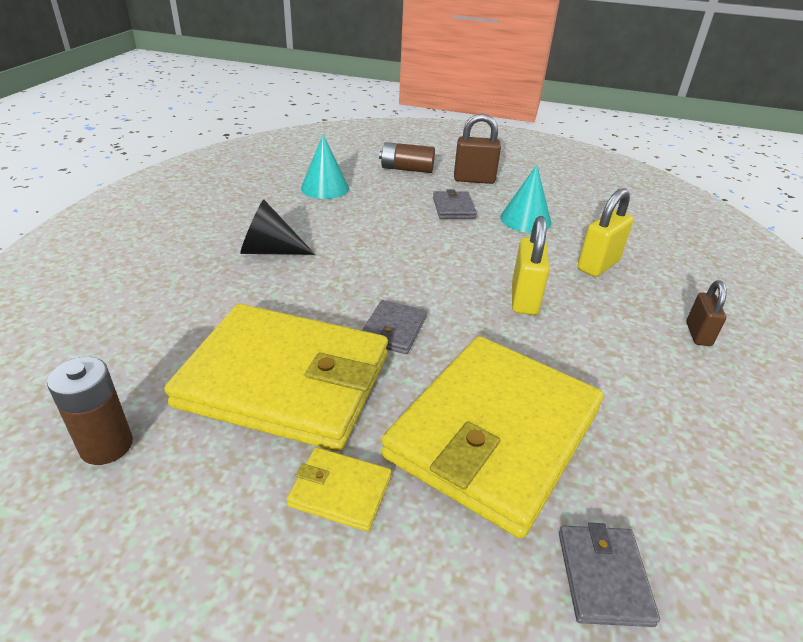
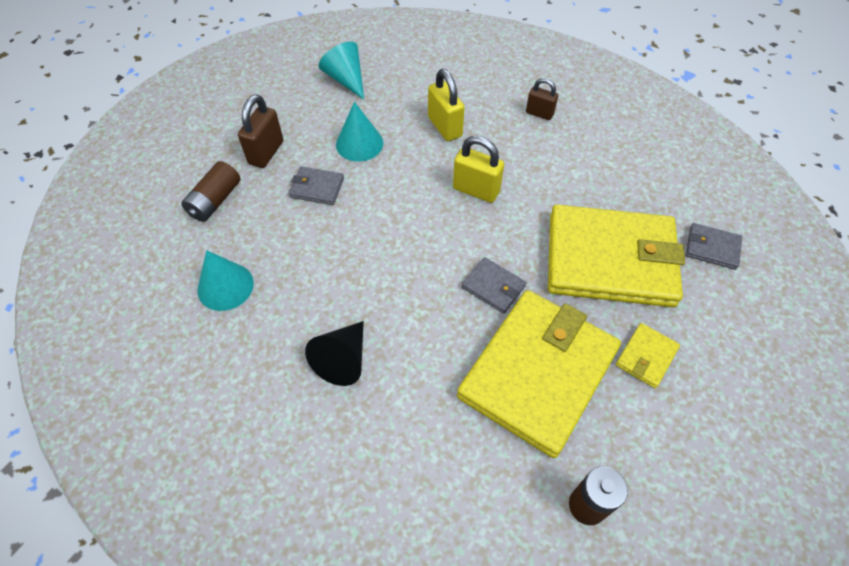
camera: 70 degrees left, 20 degrees up
(494, 433) = (610, 260): yellow wallet -> yellow wallet turned 45 degrees counterclockwise
(601, 200) = (346, 79): none -> turquoise cone

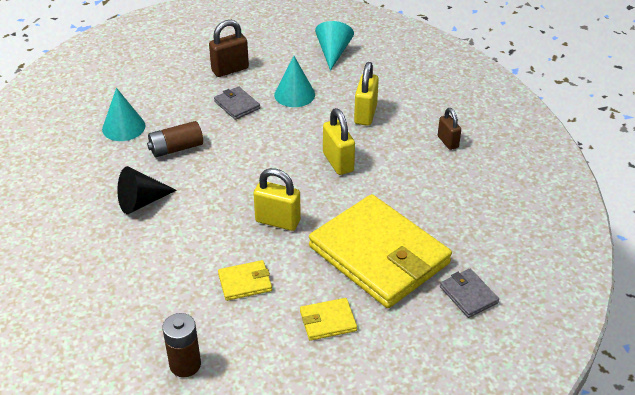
camera: 40 degrees right, 15 degrees down
(215, 200) = (170, 80): brown battery -> brown battery (176, 148)
(493, 287) = (278, 221): grey wallet -> yellow padlock
(538, 373) = (245, 282): yellow wallet -> yellow wallet, size x0.40

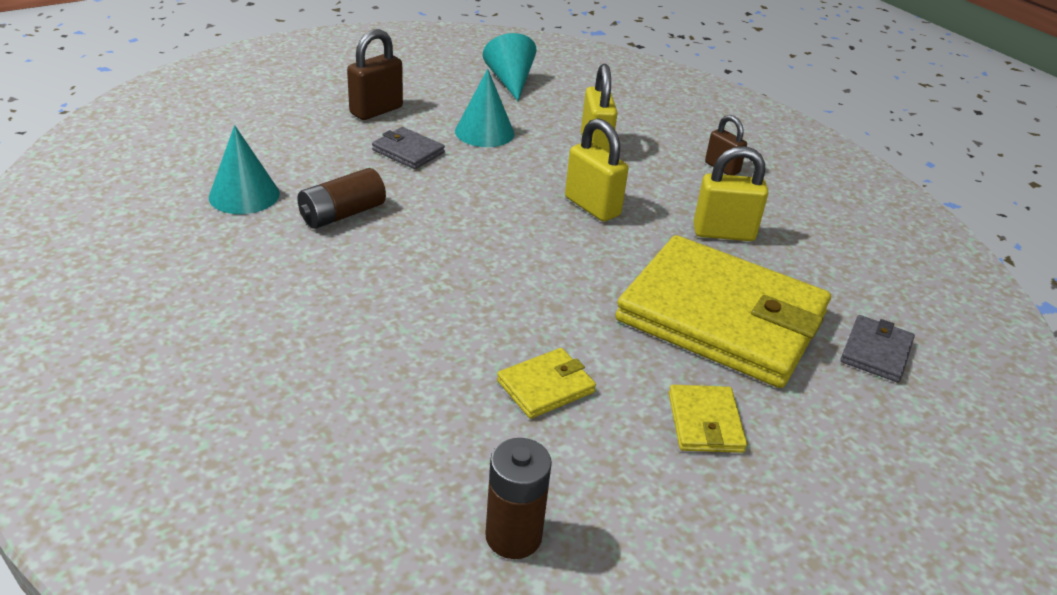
camera: 20 degrees left, 5 degrees down
(141, 202) = (319, 293): black cone -> none
(278, 221) = (549, 292): yellow padlock -> yellow padlock (723, 233)
(328, 321) = (705, 422): yellow wallet -> yellow wallet turned 60 degrees counterclockwise
(468, 295) = (876, 352): grey wallet -> grey wallet turned 75 degrees clockwise

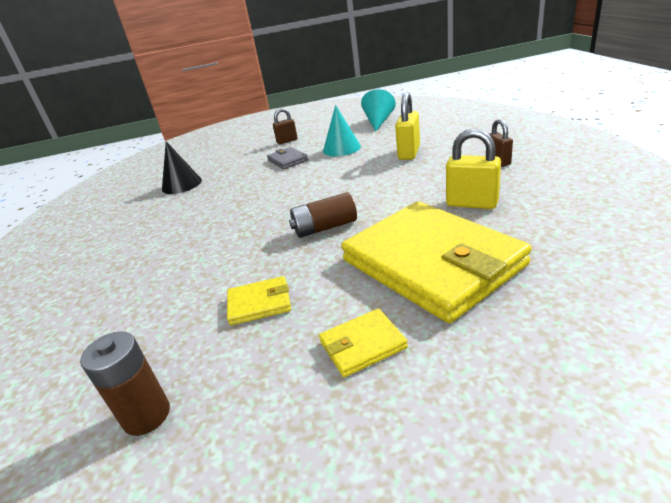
camera: 30 degrees right, 5 degrees down
(244, 195) = (181, 184): turquoise cone -> black cone
(342, 214) = (223, 193): brown battery -> brown battery (325, 227)
(376, 110) = (287, 141): brown padlock -> brown padlock, size x0.65
(592, 206) = (381, 187): yellow padlock -> none
(705, 422) = (362, 345): yellow wallet -> yellow wallet turned 45 degrees clockwise
(876, 352) = (567, 300): grey wallet -> none

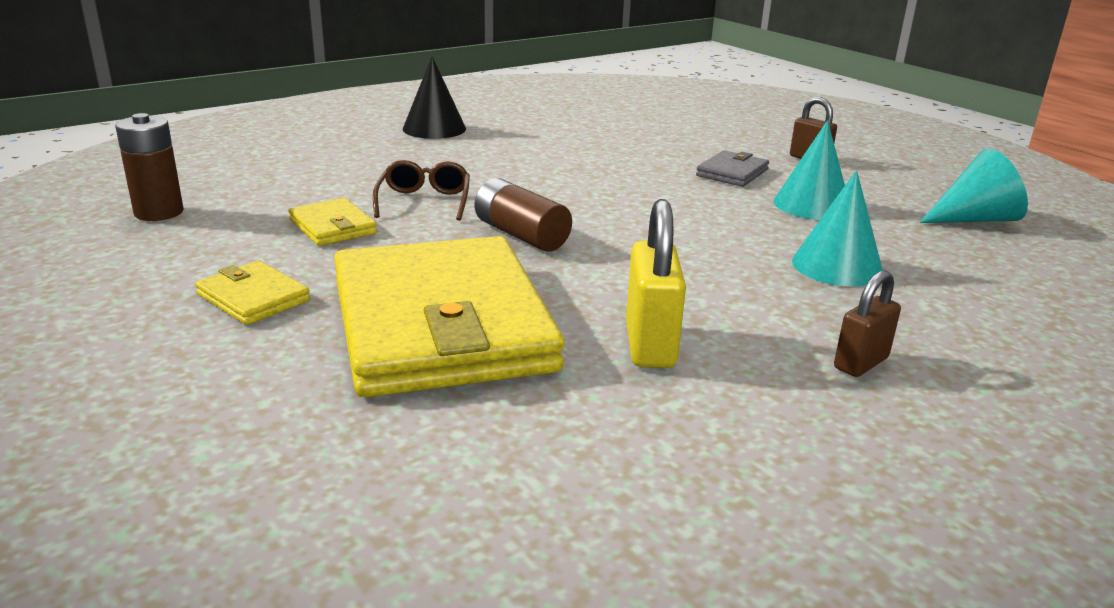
camera: 60 degrees right, 5 degrees down
(181, 184) = (609, 124): black cone -> black cone (434, 129)
(245, 260) = (424, 201): none -> brown glasses
(409, 153) = (837, 266): yellow padlock -> turquoise cone
(432, 263) = (441, 324): yellow wallet -> yellow wallet turned 45 degrees counterclockwise

